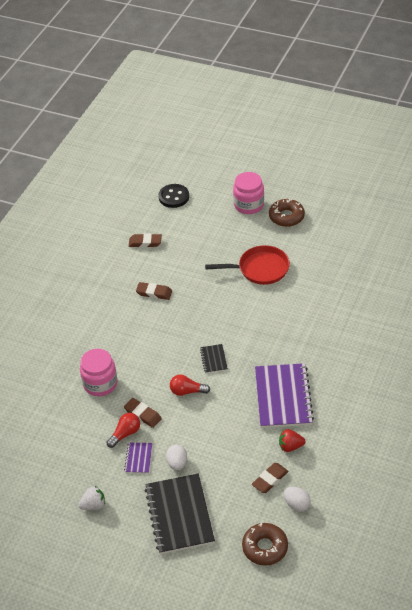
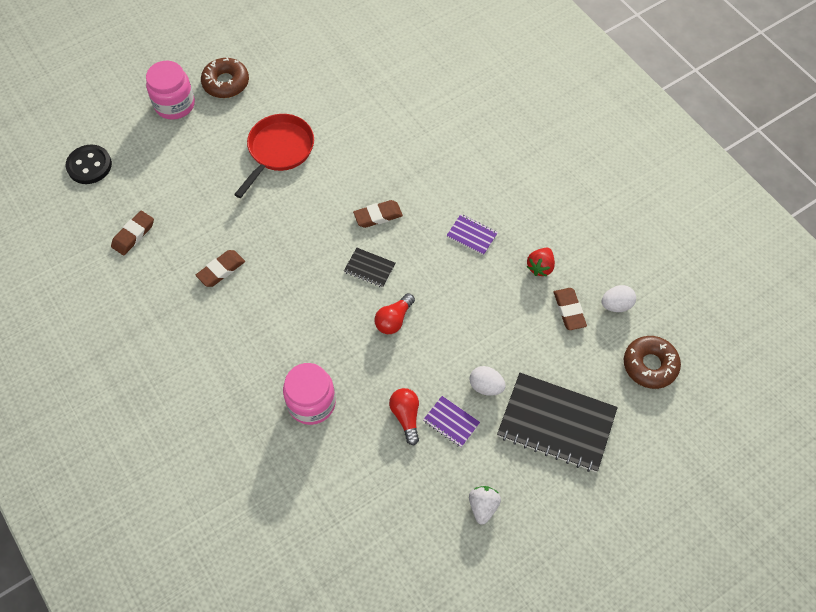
camera: 60 degrees left, 15 degrees up
(143, 414) = (392, 383): brown eraser -> brown eraser (378, 216)
(283, 397) = (472, 235): purple notebook -> purple notebook, size x0.46

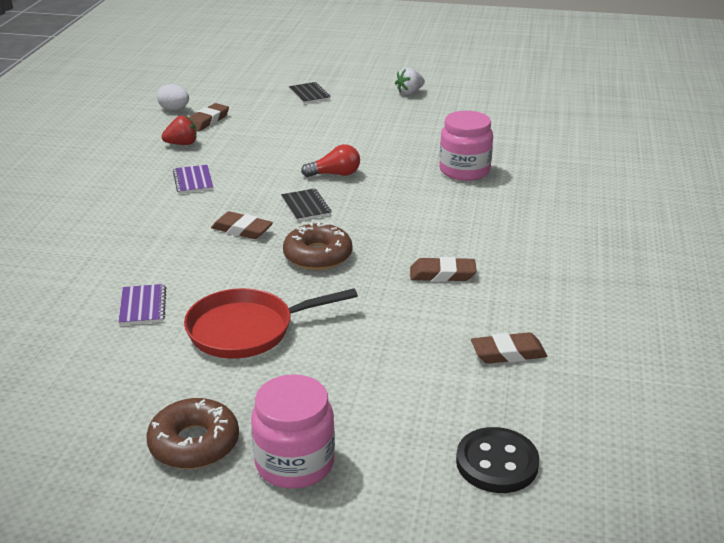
camera: 135 degrees left, 30 degrees down
(406, 416) = (402, 136): red light bulb -> none
(451, 422) = (375, 122): purple notebook -> purple notebook (143, 306)
(486, 386) = (325, 122): white egg -> none
(556, 423) = (309, 94): black notebook -> black notebook, size x0.46
(650, 365) = (209, 85): brown donut -> brown donut (317, 255)

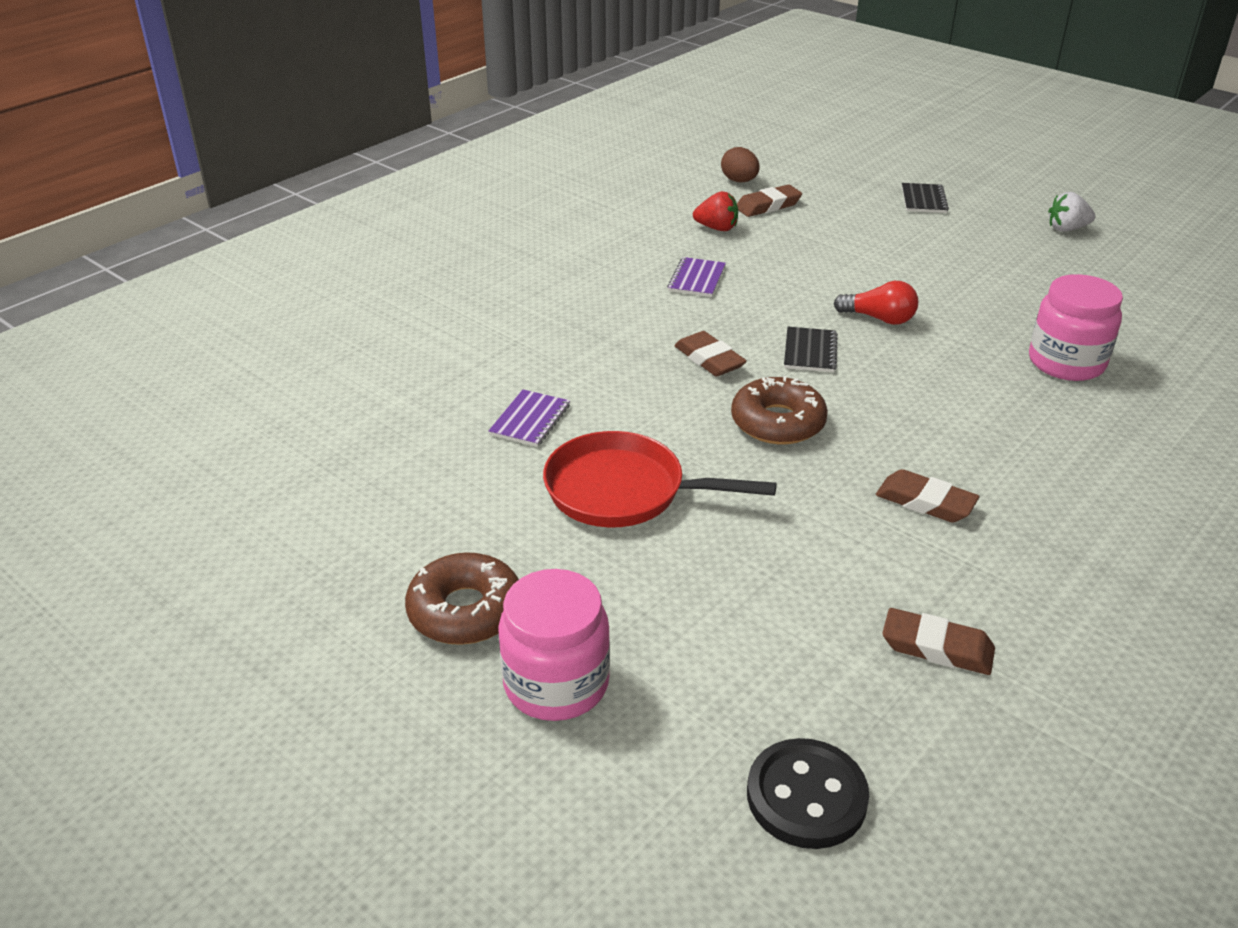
camera: 30 degrees right, 5 degrees up
(174, 109) = (739, 181): white egg -> brown egg

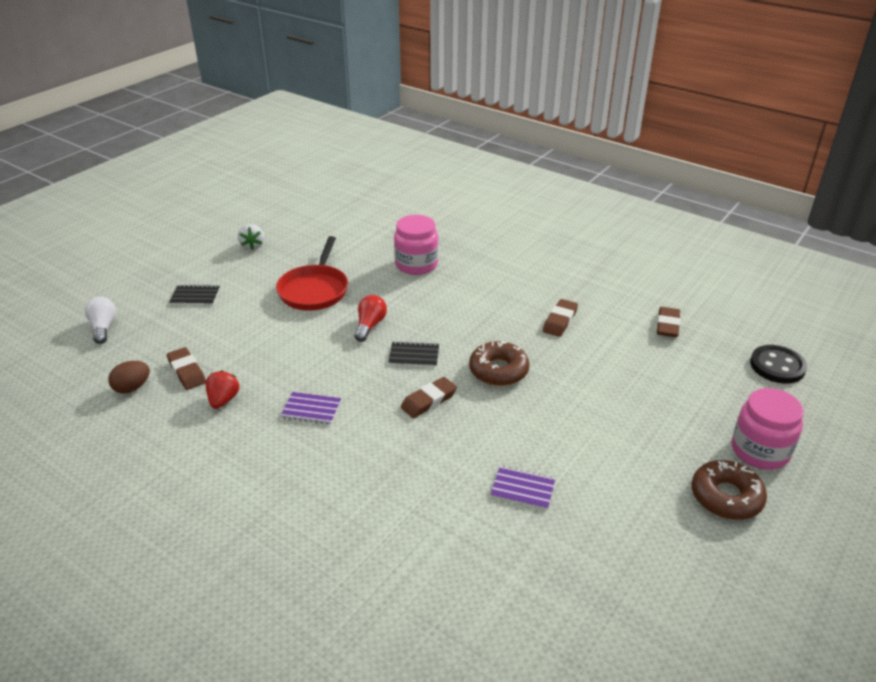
camera: 95 degrees left, 0 degrees up
(624, 491) = (588, 435): red pan -> red pan (314, 290)
(847, 157) = (103, 327): none -> white light bulb

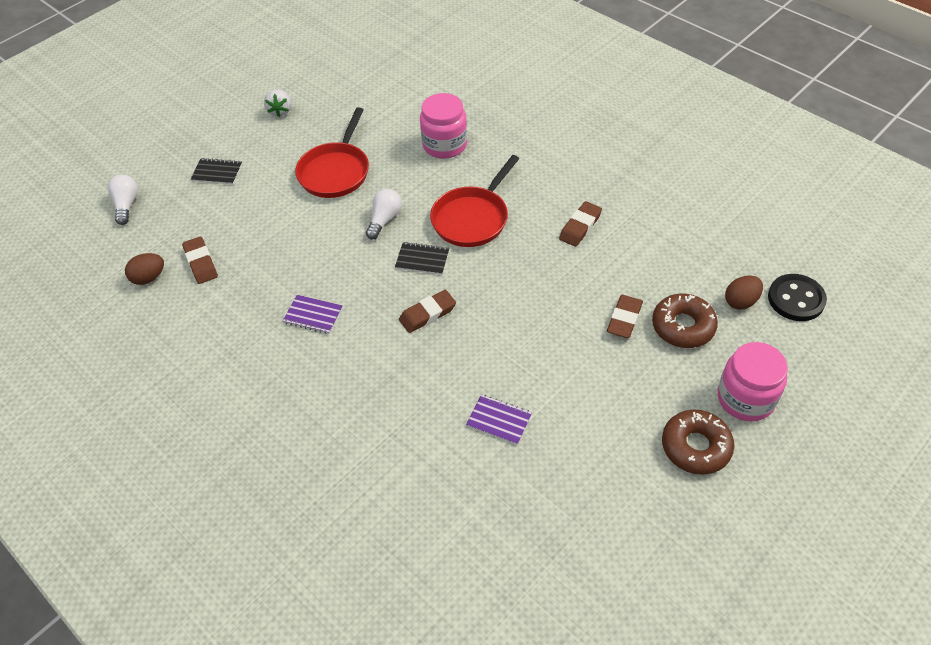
camera: 10 degrees right, 15 degrees up
(223, 400) = (232, 298): red strawberry -> none
(370, 325) = (384, 220): red light bulb -> white light bulb
(456, 320) = (472, 218): none -> red pan
(498, 370) = (503, 283): brown donut -> brown donut (683, 326)
(667, 325) = (693, 240): brown eraser -> brown eraser (624, 319)
(727, 371) = (741, 301): none -> brown egg

